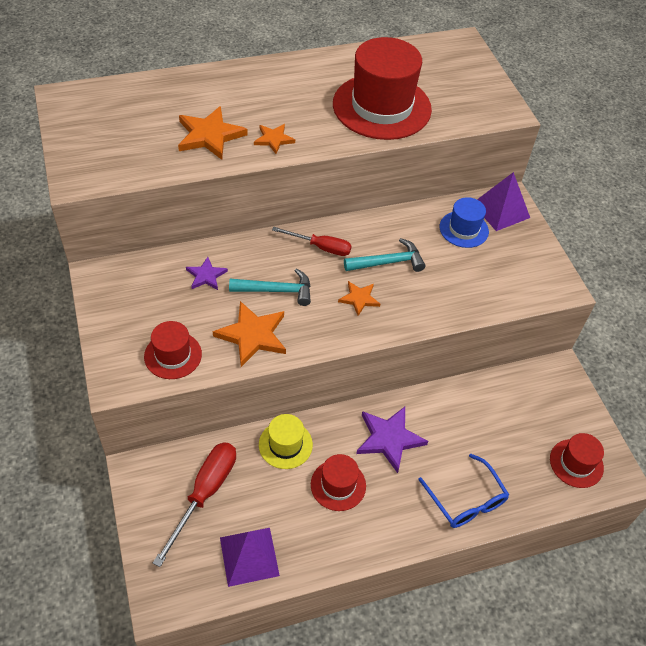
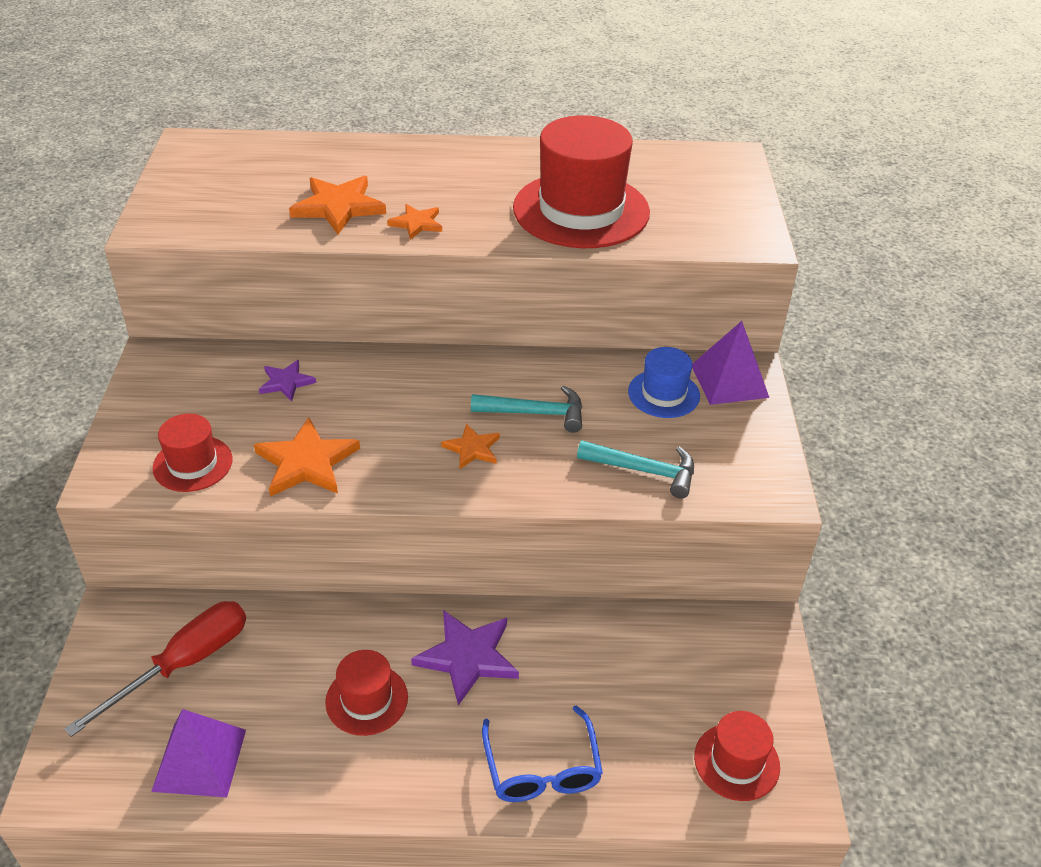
camera: 20 degrees right, 10 degrees down
(276, 290) = (366, 417): turquoise hammer -> turquoise hammer (643, 471)
(285, 444) = (321, 629): yellow hat -> none
(320, 247) = (452, 378): red screwdriver -> none

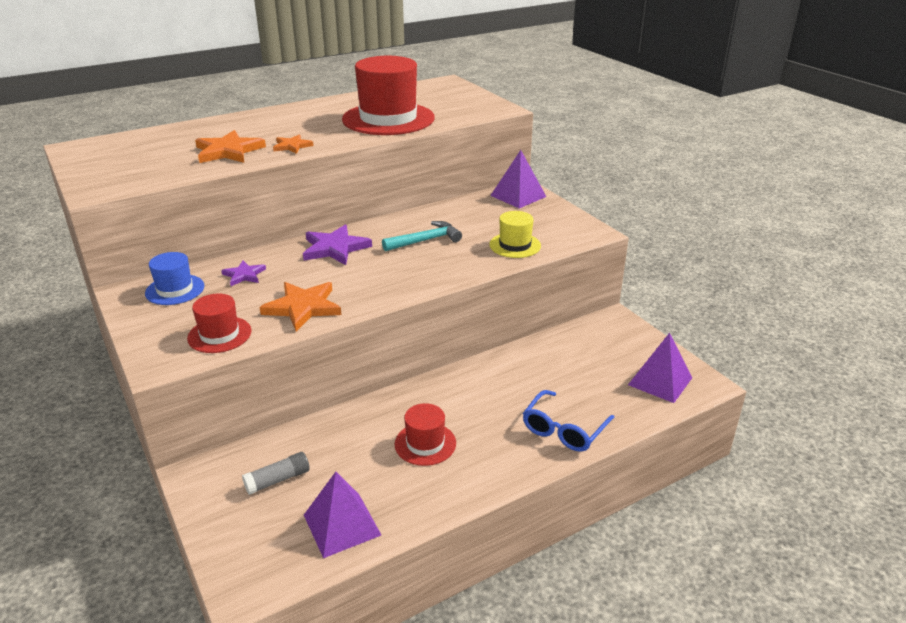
camera: 30 degrees left, 10 degrees down
(183, 664) = (278, 480): red screwdriver -> grey glue stick
(467, 657) = (467, 397): purple star -> purple star (335, 248)
(472, 449) = (405, 267): orange star -> none
(542, 769) = (564, 430): blue glasses -> blue glasses turned 75 degrees clockwise
(643, 471) = (515, 245): turquoise hammer -> yellow hat
(663, 394) = (489, 211): blue hat -> blue hat (175, 290)
(736, 762) = (660, 381): red hat -> purple pyramid

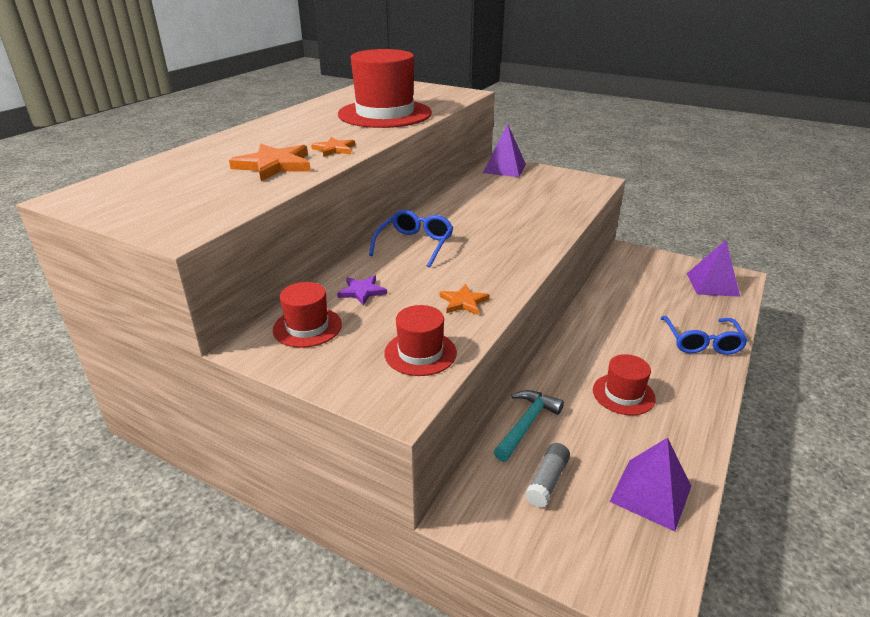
camera: 30 degrees left, 0 degrees up
(175, 290) = (307, 327): blue hat -> red hat
(303, 307) = (463, 302): orange star -> orange star, size x0.58
(335, 248) = (415, 244): purple star -> blue glasses
(425, 240) = (484, 218): turquoise hammer -> turquoise hammer (526, 424)
(515, 245) = (558, 204): yellow hat -> none

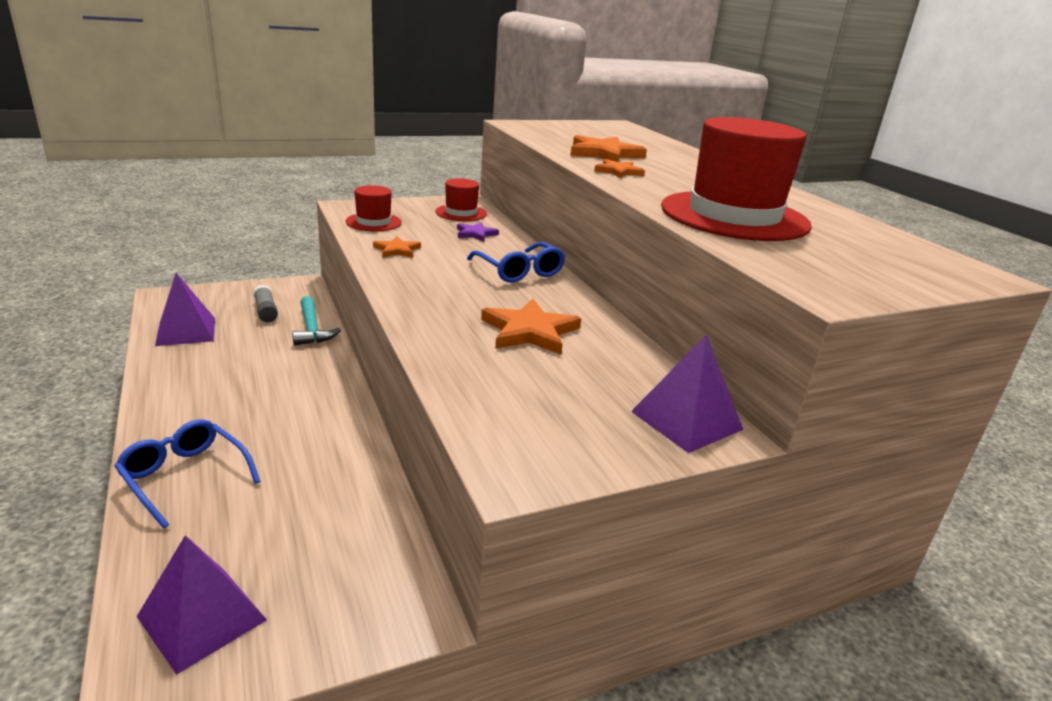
camera: 125 degrees right, 5 degrees down
(494, 213) = (529, 331): none -> orange star
(623, 394) = (249, 379): red hat -> none

